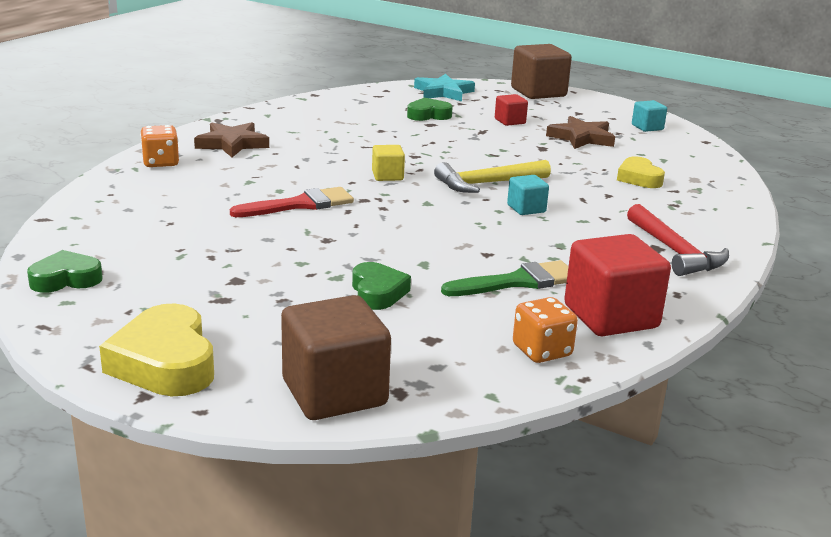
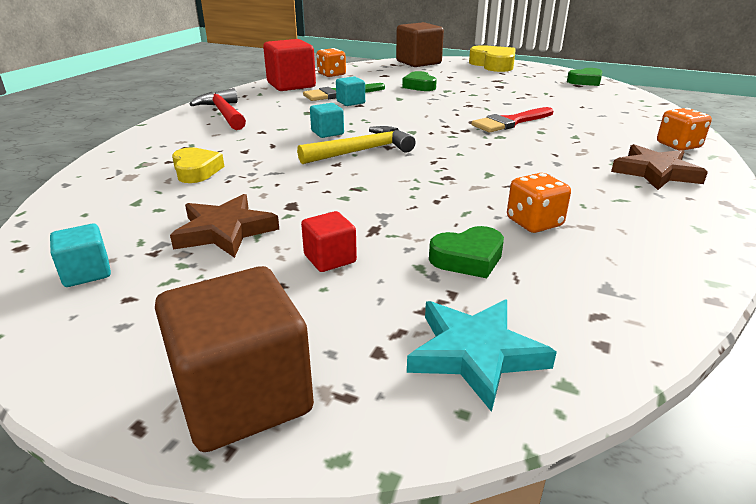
camera: 175 degrees right, 5 degrees up
(372, 125) = (534, 222): none -> orange dice
(387, 176) = (460, 151): yellow cube -> none
(500, 259) = (350, 102): none -> turquoise cube

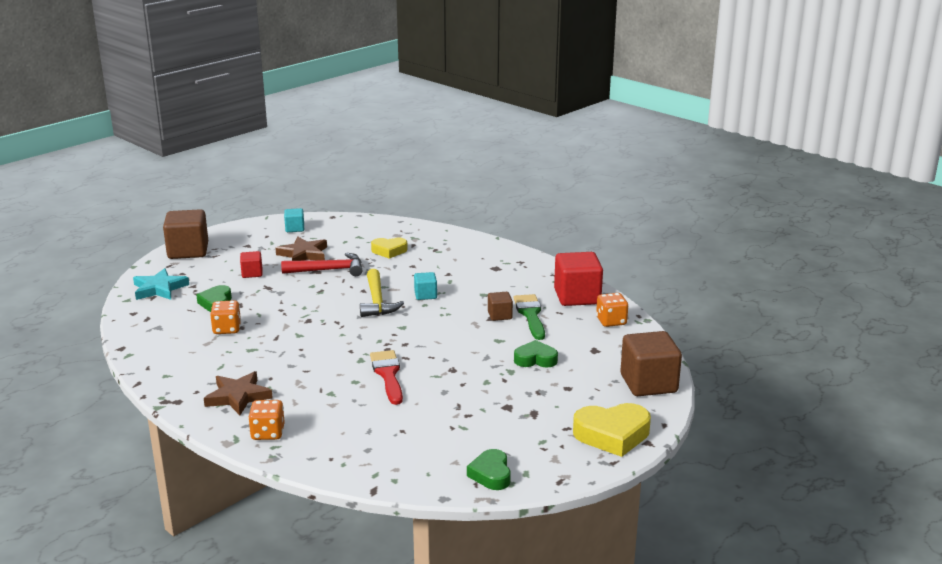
camera: 110 degrees right, 5 degrees down
(224, 113) = (502, 264): red hammer -> red hammer (328, 270)
(350, 102) = (499, 315): turquoise cube -> brown cube

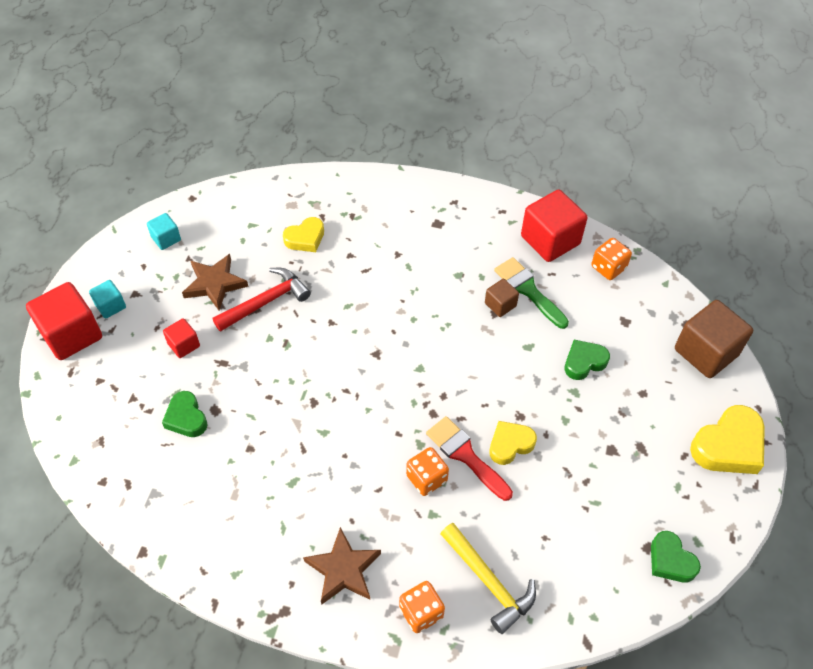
camera: 30 degrees left, 30 degrees up
(159, 288) = (96, 422): turquoise star -> none
(188, 251) = (71, 334): brown cube -> red cube
(227, 329) = (237, 460): orange dice -> orange dice (426, 478)
(377, 301) = (361, 335): yellow hammer -> yellow hammer (489, 582)
(425, 295) = (402, 302): turquoise cube -> turquoise cube (110, 306)
(428, 380) = (510, 444): none -> yellow heart

